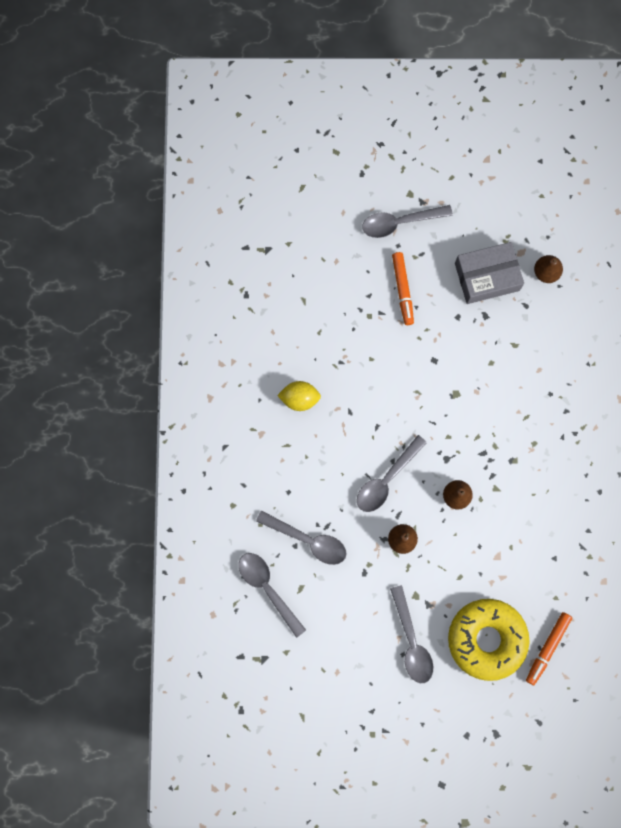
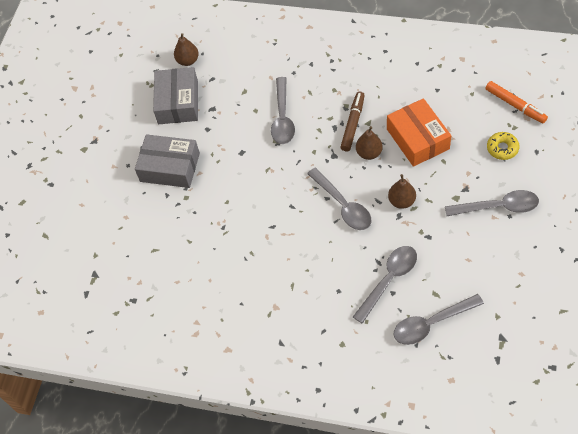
camera: 70 degrees left, 20 degrees down
(299, 398) = (249, 267): yellow lemon -> none
(400, 222) = (107, 160): grey spoon -> grey spoon (282, 117)
(402, 290) = (170, 167): orange marker -> grey box
(483, 546) = (418, 139): none -> orange box
(486, 639) = (502, 148): yellow donut -> yellow donut, size x0.44
(491, 472) = (353, 124): none -> brown marker

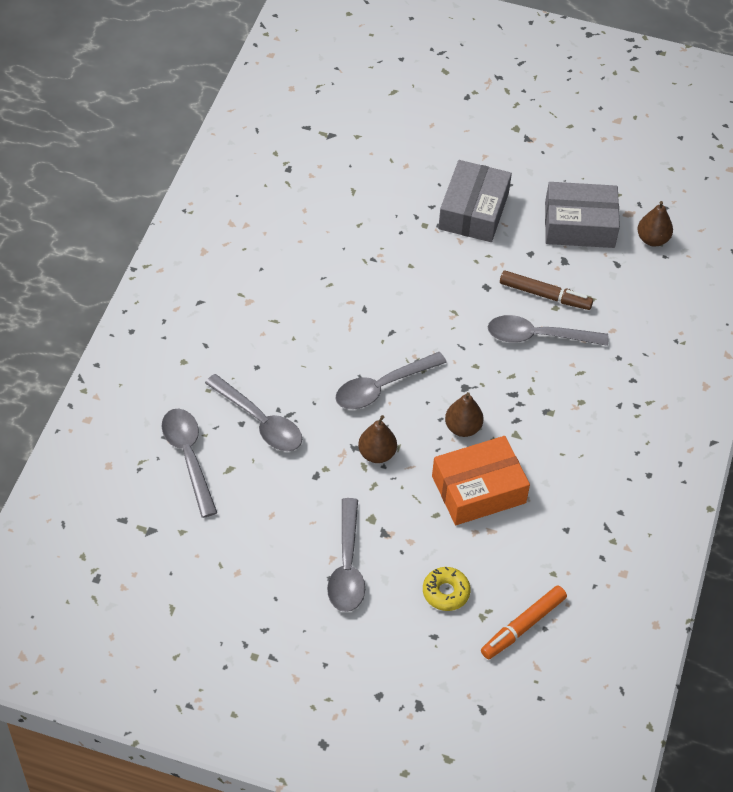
camera: 85 degrees right, 5 degrees down
(353, 124) = (515, 416): brown marker -> brown marker (545, 295)

